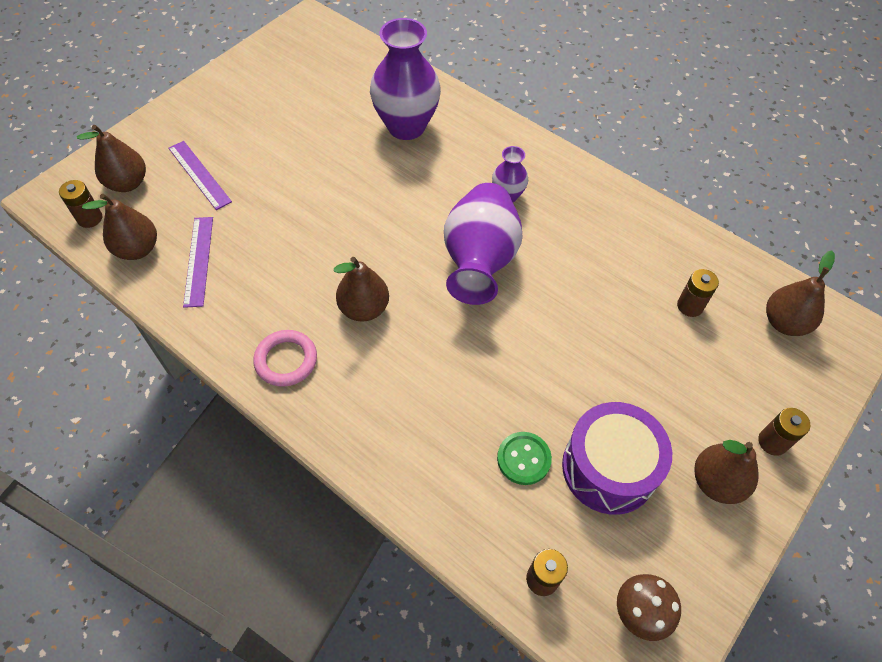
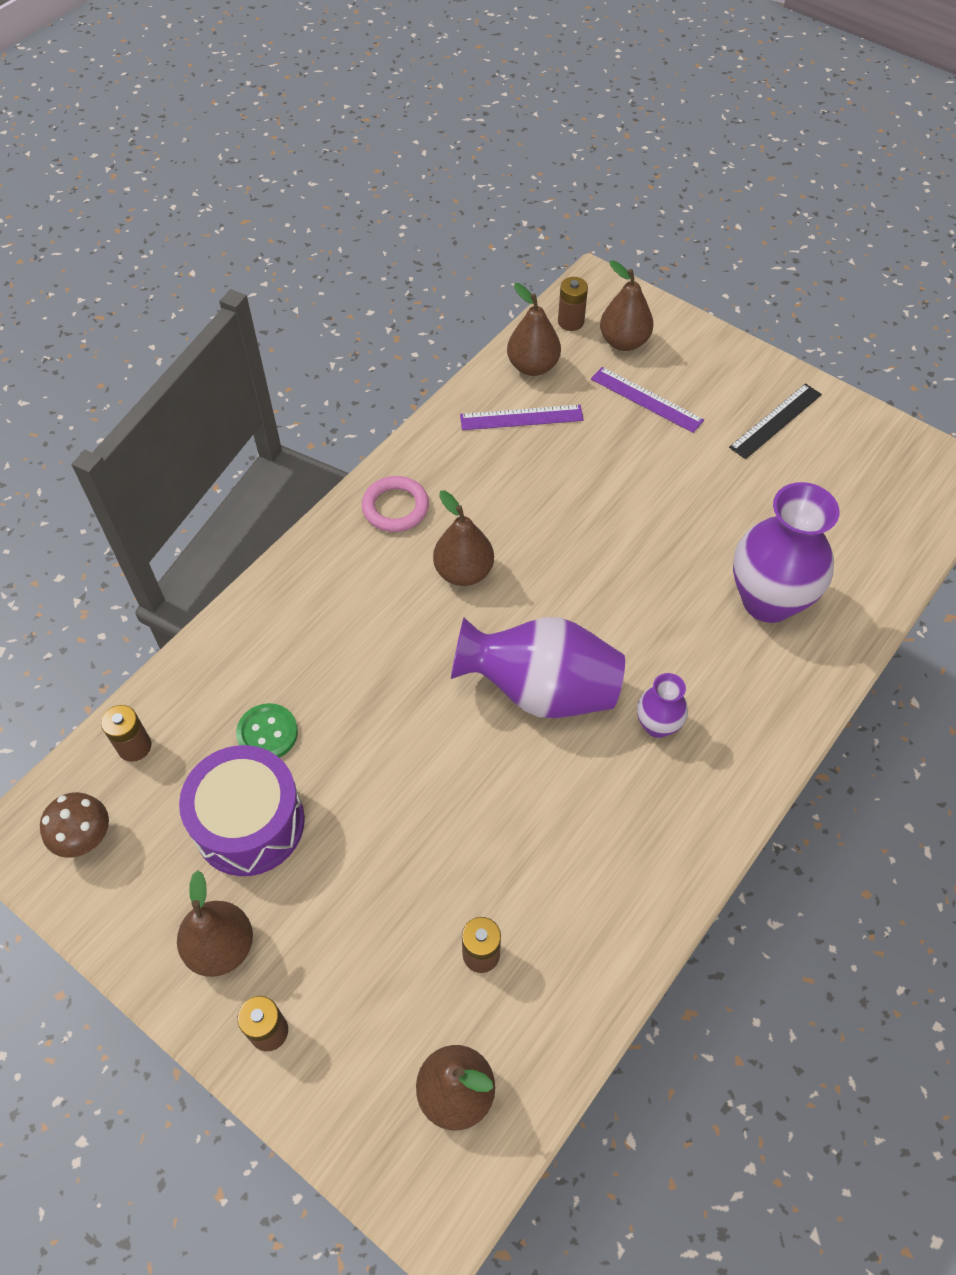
camera: 90 degrees right, 0 degrees up
(199, 174) = (646, 399): purple ruler -> purple ruler turned 75 degrees clockwise
(241, 101) = (776, 421): none -> black ruler

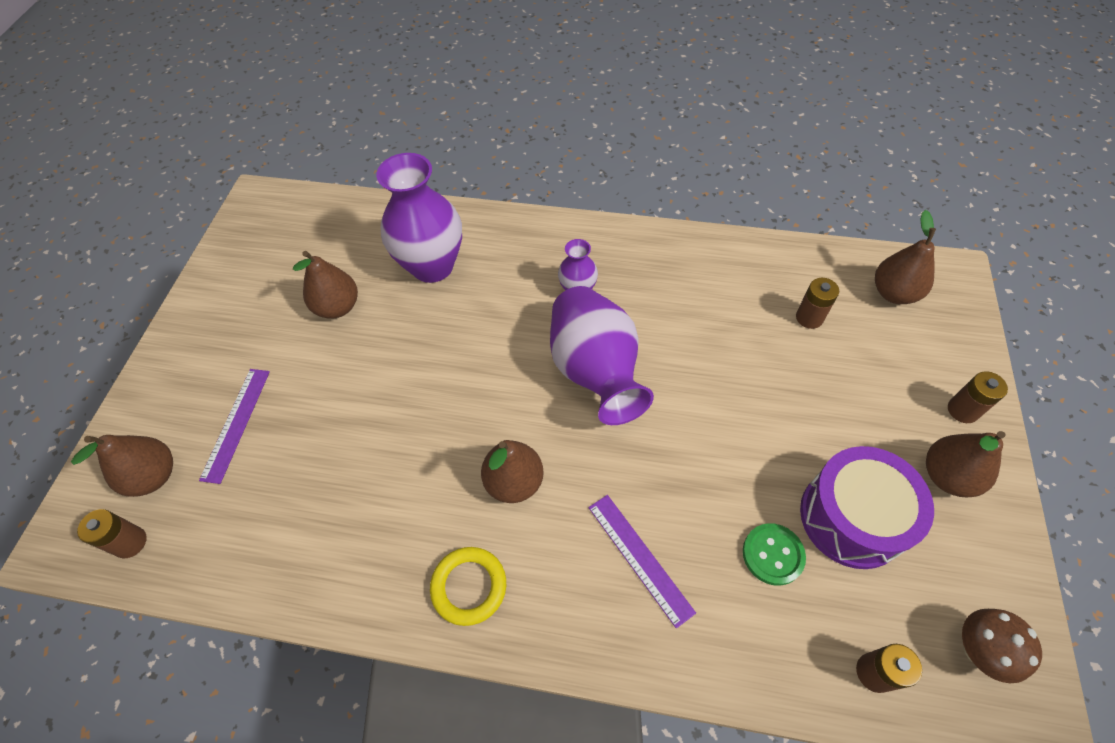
camera: 115 degrees left, 0 degrees up
(395, 507) = (469, 586): pink ring -> yellow ring
(521, 418) = (297, 524): purple ruler -> purple ruler (640, 558)
(533, 366) = (214, 549): brown pear -> brown pear (338, 307)
(776, 421) = (235, 319): black ruler -> none

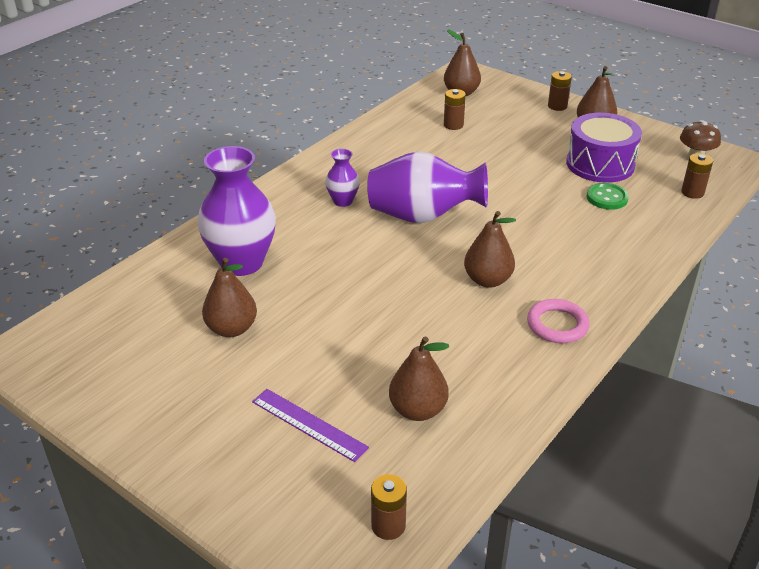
camera: 65 degrees left, 20 degrees down
(154, 476) = (323, 496): brown pear -> brown pear (418, 410)
(469, 586) = (557, 325): yellow ring -> pink ring
(640, 558) = (580, 246): purple ruler -> none

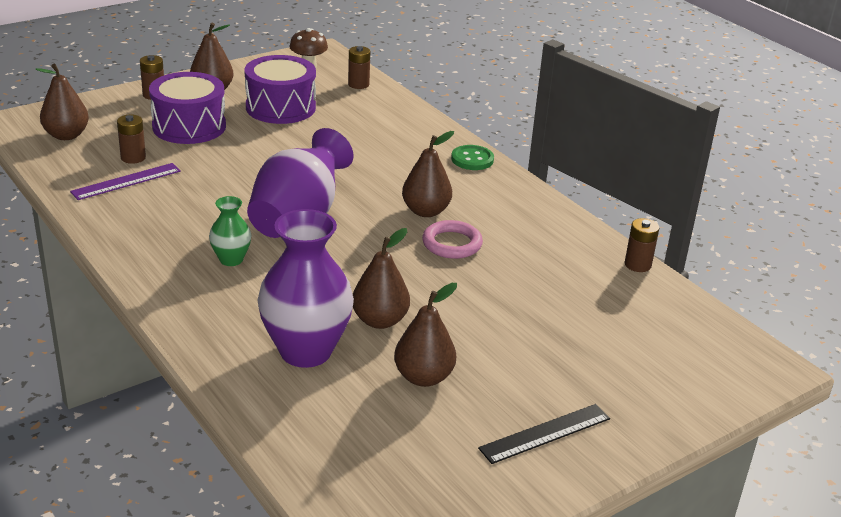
camera: 75 degrees left, 5 degrees down
(179, 413) = (545, 433): none -> black ruler
(309, 424) = (586, 353): purple ruler -> purple ruler (126, 181)
(343, 201) = (231, 259): purple vase -> green vase
(388, 525) = (713, 335): brown battery -> brown battery (637, 265)
(418, 410) = (586, 290): brown pear -> brown pear (380, 320)
(523, 133) = (189, 126): none -> purple drum
(557, 325) = (505, 196): pink ring -> pink ring (452, 244)
(607, 198) = (338, 121): green button -> green button (472, 159)

